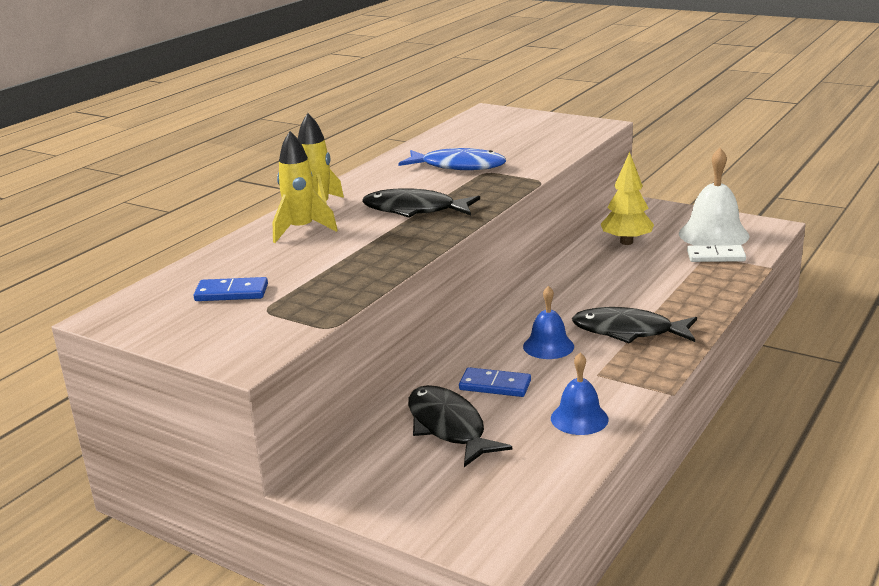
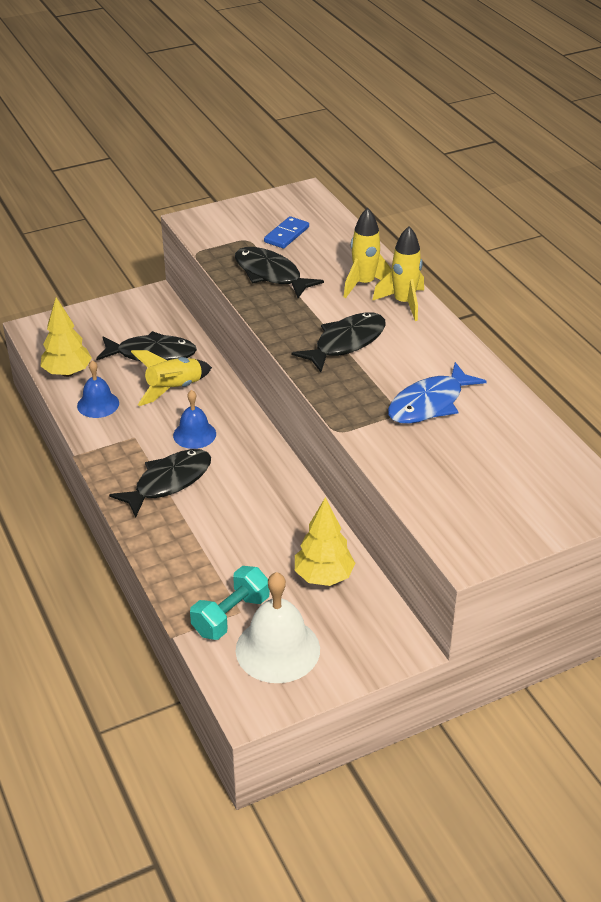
camera: 120 degrees right, 15 degrees up
(331, 273) = (271, 274): none -> black fish
(495, 385) = (174, 389): blue domino -> yellow rocket
(554, 468) = (67, 372): none -> yellow tree
(716, 256) = (231, 615): white domino -> turquoise dumbbell

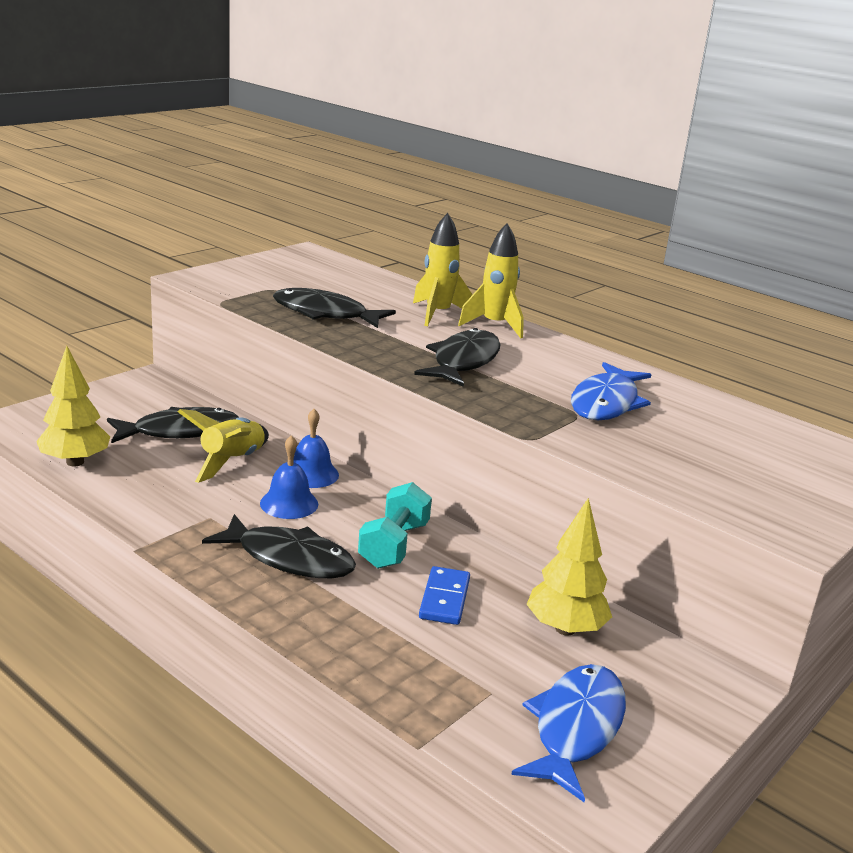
camera: 25 degrees left, 15 degrees down
(98, 404) = (138, 489): blue bell -> blue bell (311, 474)
(169, 482) = (289, 559): black fish -> black fish turned 90 degrees clockwise
(231, 615) = (482, 700): turquoise dumbbell -> turquoise dumbbell (394, 545)
(277, 649) = (576, 728): white bell -> blue fish
(286, 235) = (315, 283): blue domino -> blue domino (444, 599)

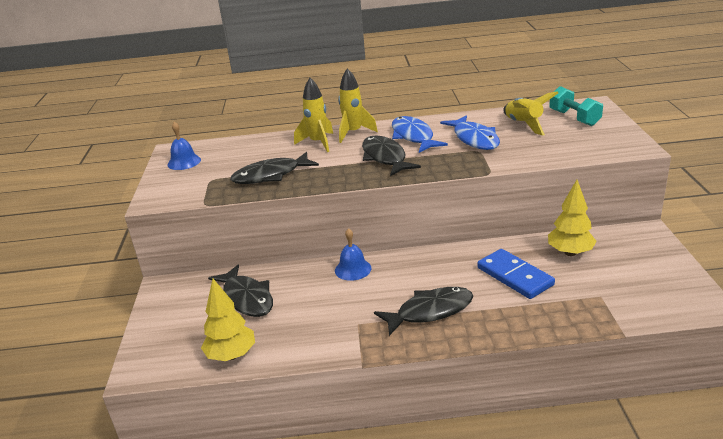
camera: 40 degrees left, 5 degrees up
(180, 431) = (247, 298): black fish -> black fish turned 120 degrees clockwise
(231, 462) = (306, 292): yellow rocket -> yellow rocket (523, 125)
(289, 503) = (375, 289): blue bell -> blue bell (184, 162)
(394, 545) = (452, 271): turquoise dumbbell -> turquoise dumbbell (574, 118)
(444, 599) = (514, 276): blue domino -> blue domino, size x1.51
(576, 728) = (645, 284): blue fish -> blue fish (413, 136)

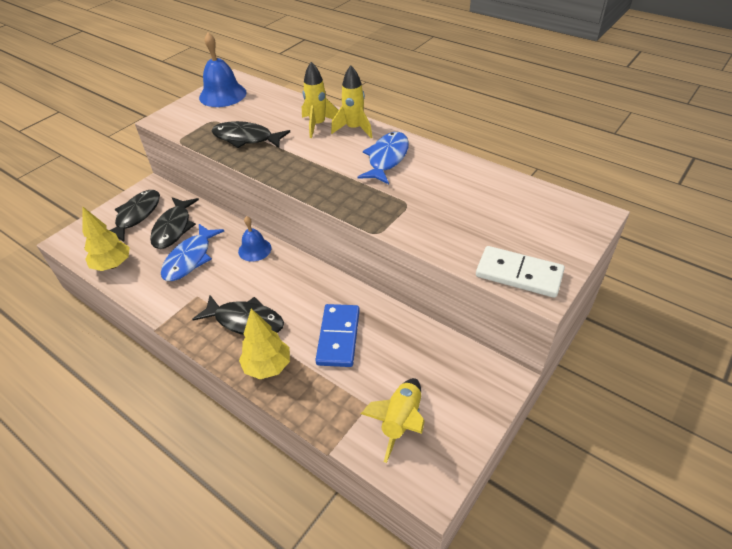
camera: 40 degrees right, 15 degrees up
(184, 162) = (222, 95): blue bell -> blue bell, size x1.64
(385, 157) = (335, 168): black fish -> black fish (137, 215)
(474, 139) = (425, 190): blue fish -> blue fish (190, 259)
(523, 125) = (489, 199): yellow rocket -> yellow rocket (400, 422)
(570, 252) = (410, 348): yellow tree -> yellow tree (267, 366)
(574, 118) = (547, 219): turquoise dumbbell -> none
(610, 147) = (519, 274): none -> white domino

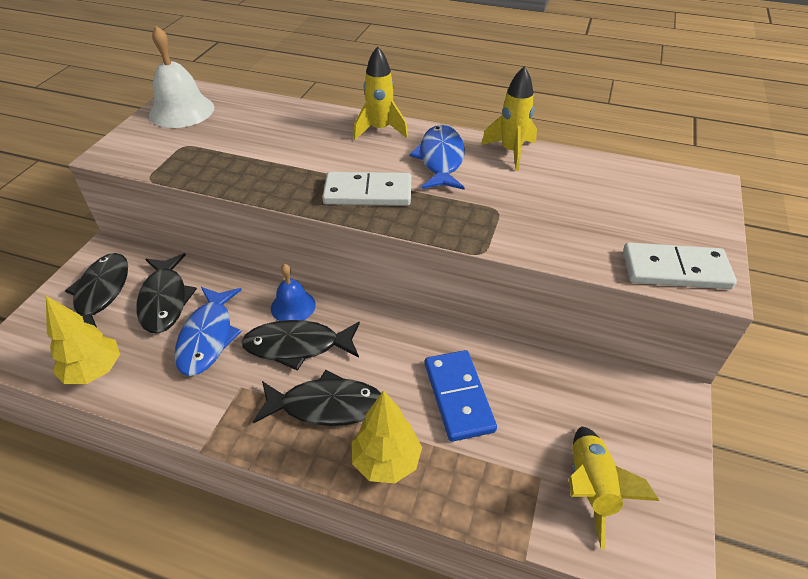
camera: 20 degrees left, 0 degrees up
(222, 95) = (181, 111): blue bell -> white bell
(246, 138) = (244, 161): black fish -> black fish (297, 346)
(318, 125) = (331, 131): yellow rocket -> yellow rocket (511, 152)
(319, 175) = (368, 193): none -> white domino

